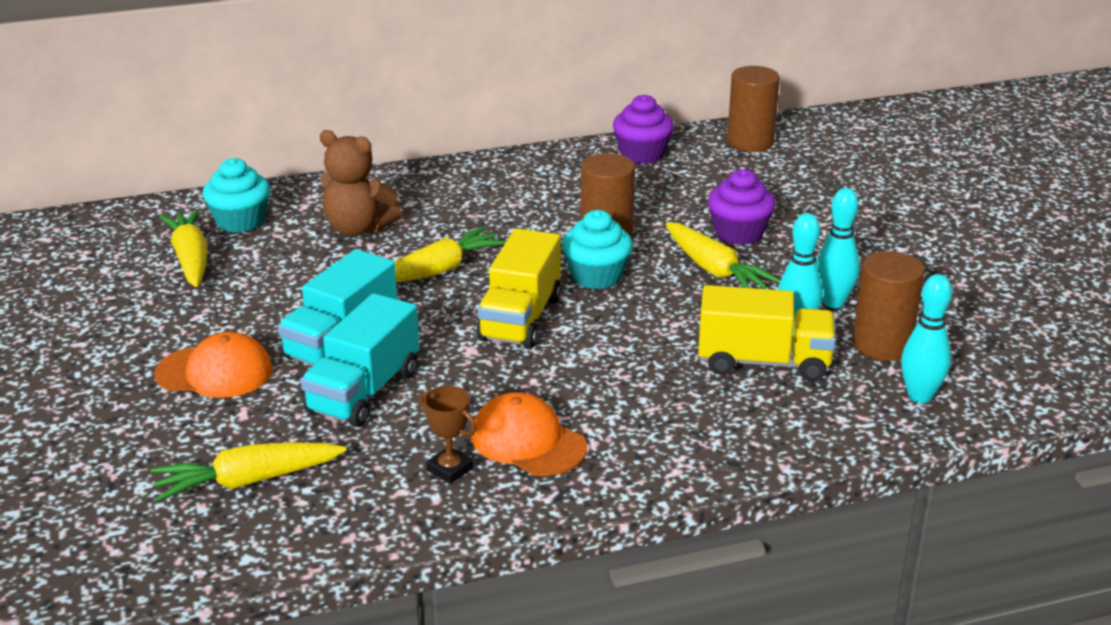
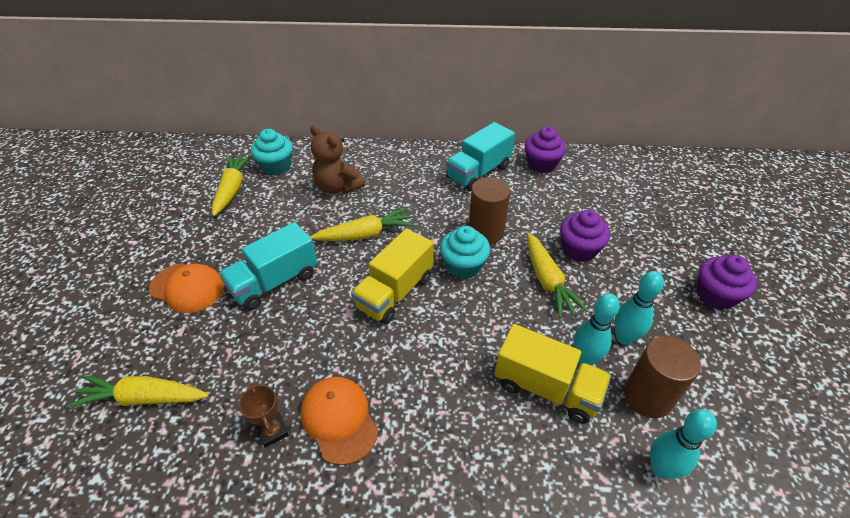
camera: 20 degrees right, 15 degrees up
(364, 391) = (262, 333): turquoise truck -> turquoise truck (478, 172)
(750, 142) = (618, 169): brown cylinder -> none
(923, 244) = (715, 295): none -> purple cupcake

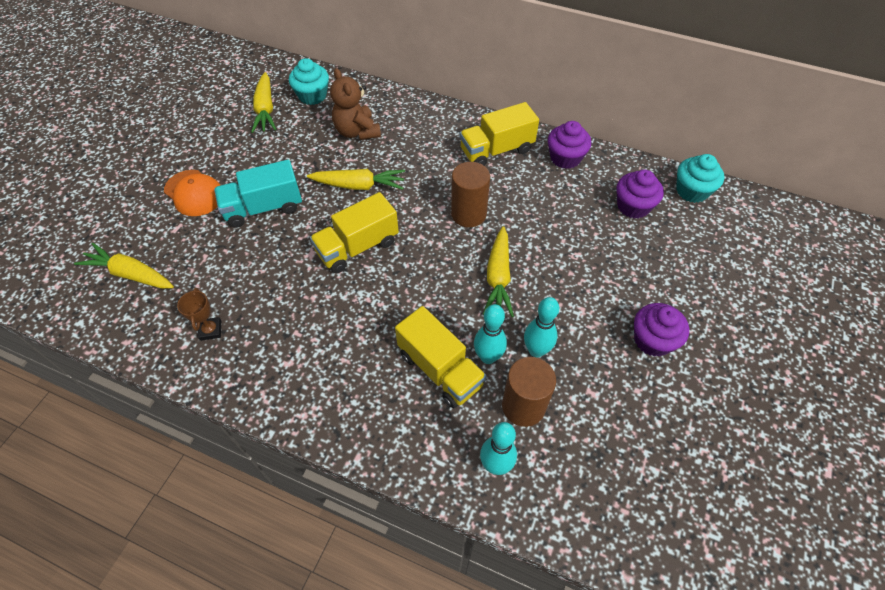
camera: 20 degrees right, 10 degrees up
(232, 189) = (265, 109): yellow carrot -> yellow carrot turned 150 degrees clockwise
(339, 419) = (262, 338): orange cap -> none
(463, 265) = (430, 240): turquoise cupcake -> turquoise cupcake (692, 191)
(478, 172) = (496, 150): turquoise truck -> yellow truck
(579, 249) = (547, 256): purple cupcake -> purple cupcake (633, 206)

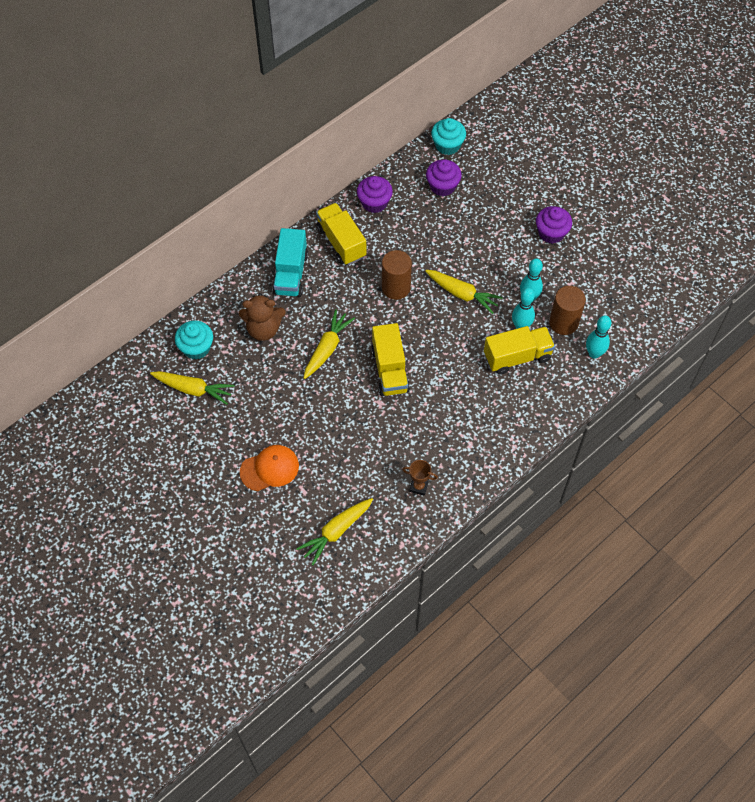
camera: 65 degrees left, 5 degrees up
(263, 208) = (315, 422): turquoise truck -> turquoise truck (291, 274)
(496, 150) = (341, 242): yellow truck -> yellow truck turned 150 degrees clockwise

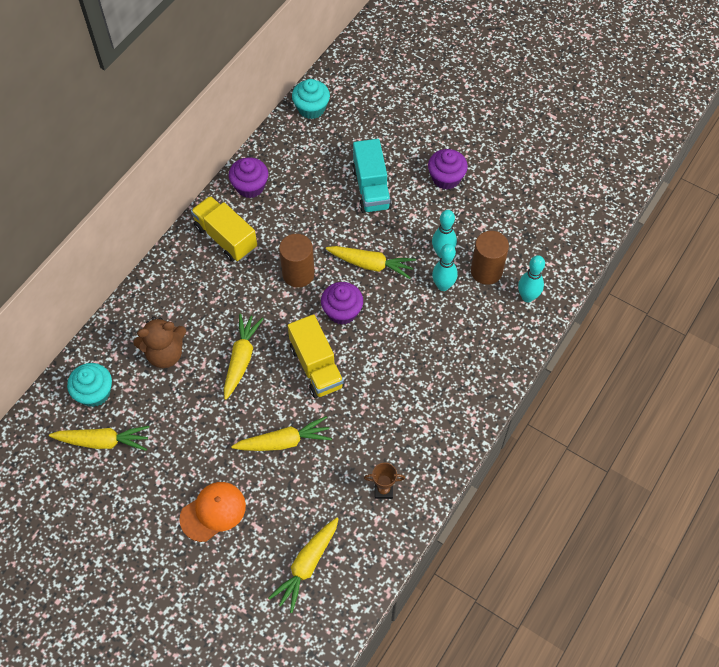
camera: 15 degrees left, 0 degrees up
(291, 274) = (179, 285): turquoise truck -> turquoise truck (371, 188)
(345, 426) = (284, 442): none -> yellow carrot
(442, 186) = (318, 153): purple cupcake -> purple cupcake (342, 311)
(517, 357) = (448, 320): yellow truck -> none

